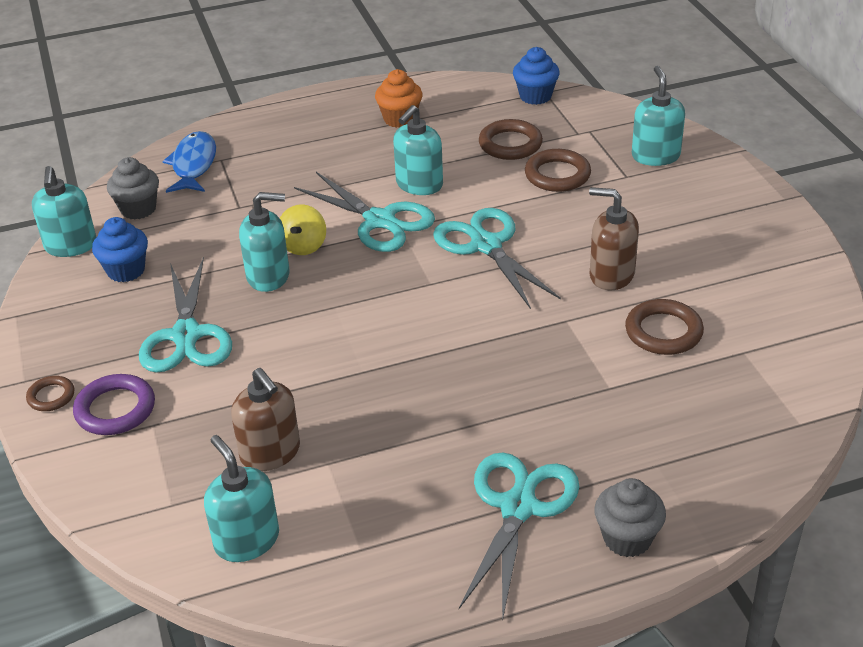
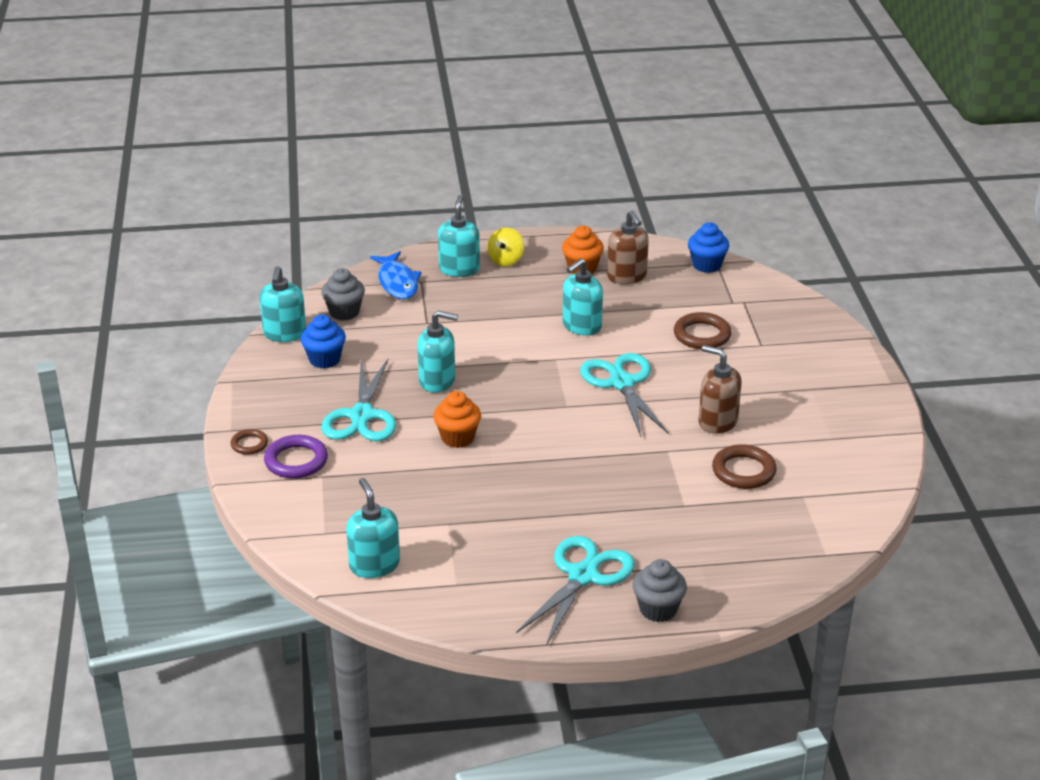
camera: 10 degrees right, 5 degrees down
(193, 165) = (397, 282): blue fish -> blue fish turned 150 degrees clockwise
(270, 453) = (406, 510): brown soap dispenser -> brown soap dispenser (627, 276)
(304, 246) = (472, 361): yellow spinning top -> yellow spinning top (506, 260)
(311, 345) = (457, 438): none -> orange cupcake
(380, 221) = (540, 350): turquoise scissors -> none
(510, 144) = (670, 303): brown ring -> none
(655, 156) = (793, 331): turquoise soap dispenser -> turquoise soap dispenser (459, 269)

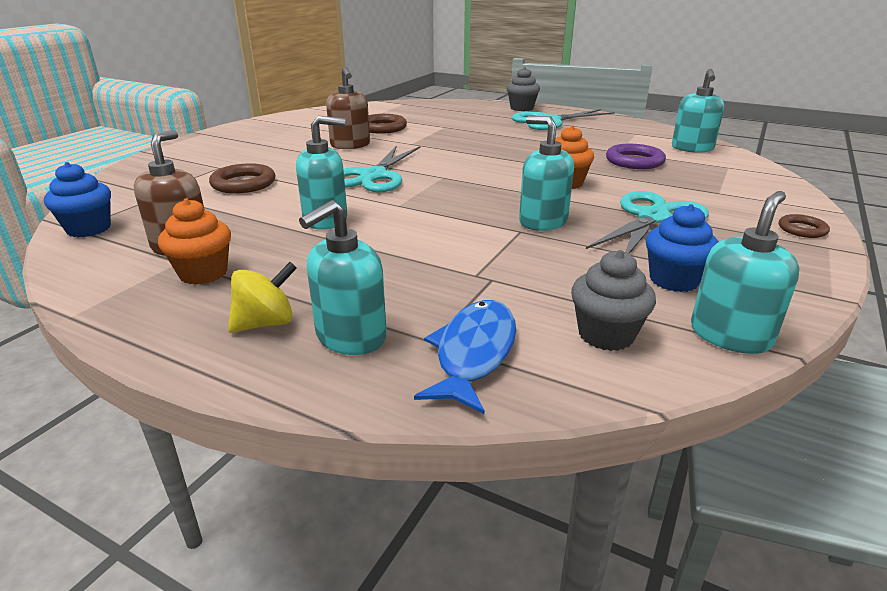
camera: 145 degrees left, 5 degrees down
(296, 461) = (745, 206): purple ring -> purple ring (634, 161)

